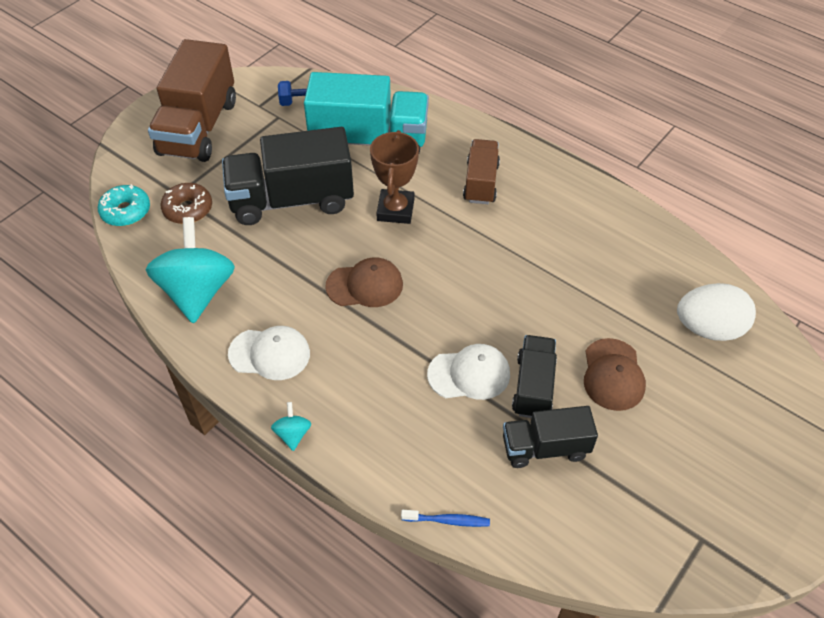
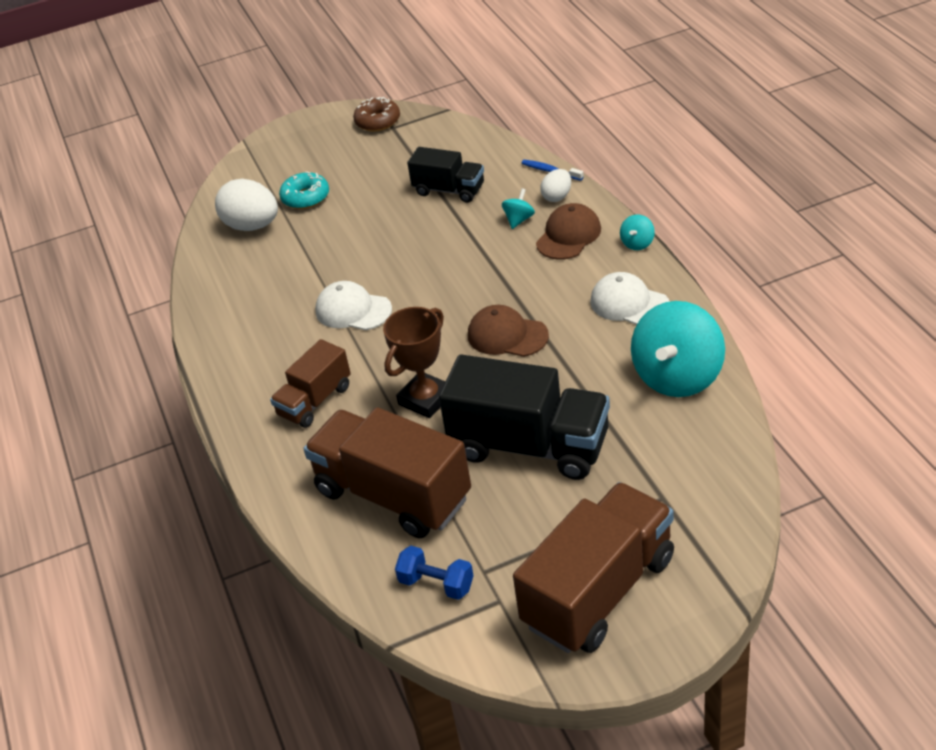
camera: 145 degrees left, 10 degrees down
(126, 211) = (734, 494): turquoise donut -> turquoise donut (305, 197)
(188, 209) = (656, 473): brown donut -> brown donut (378, 121)
(369, 140) = (393, 495): turquoise truck -> brown truck
(415, 478) = (557, 196): none -> white egg
(437, 427) = (519, 220): none -> turquoise spinning top
(469, 374) = (467, 245): white cap -> white cap (353, 310)
(533, 387) = (424, 225): black truck -> none
(613, 375) = (357, 217): brown cap -> brown cap (568, 235)

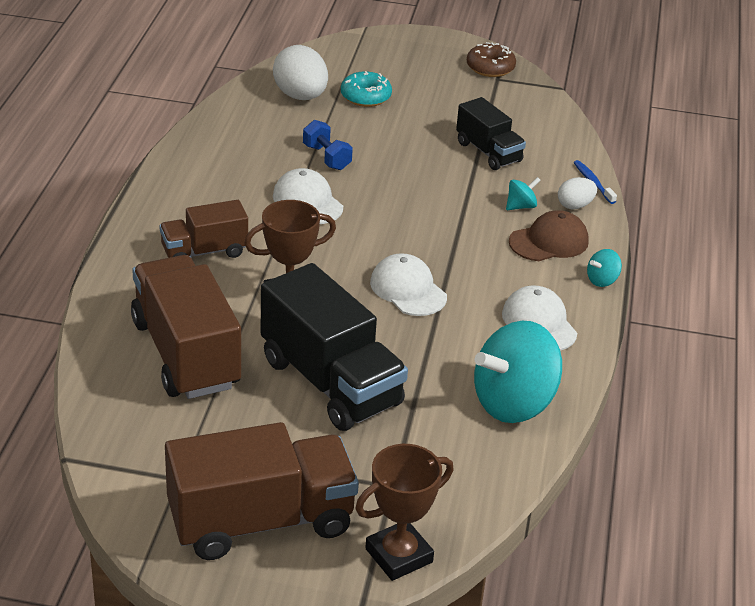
camera: 25 degrees right, 5 degrees down
(436, 584) = (146, 437): blue dumbbell -> blue dumbbell (327, 157)
(507, 335) = (408, 289): brown cap -> white cap
(725, 548) = (399, 555): none -> brown trophy

